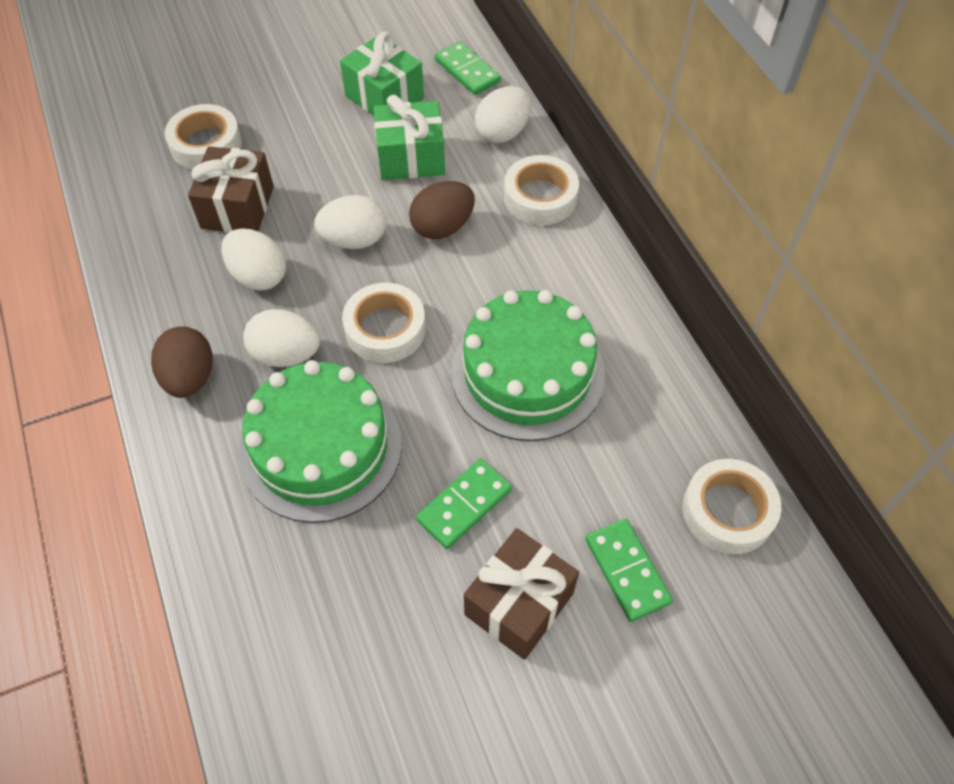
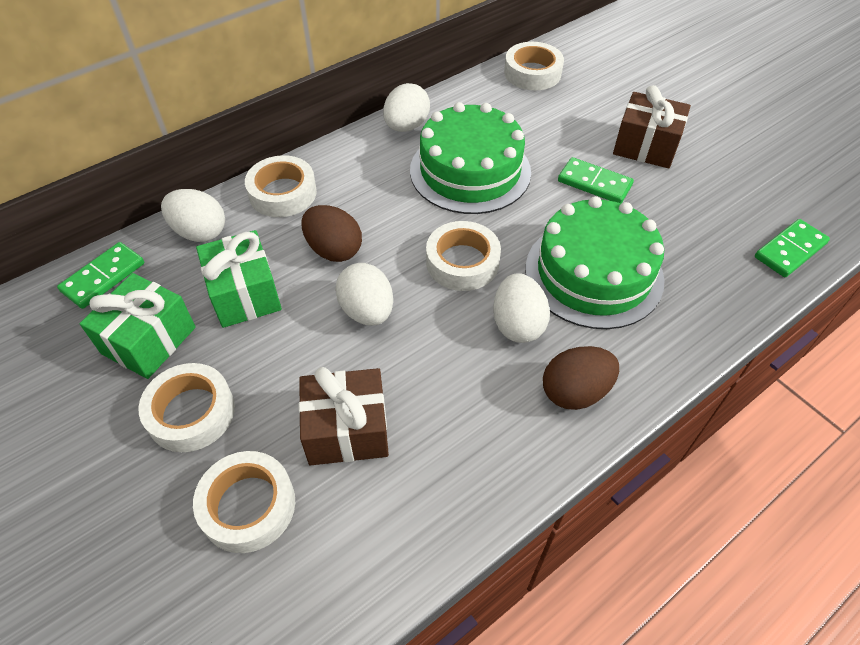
camera: 105 degrees left, 5 degrees down
(258, 276) = (436, 376): white egg -> white egg (406, 126)
(301, 119) = (191, 412): none -> white tape
(627, 571) = (595, 106): green domino -> green domino (790, 250)

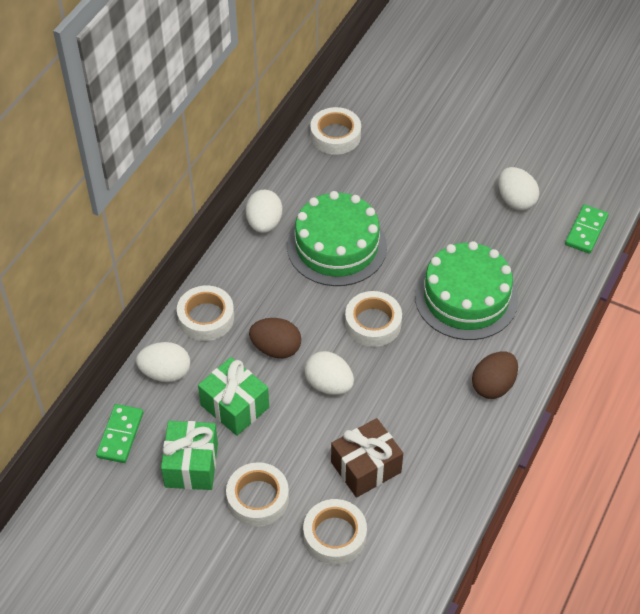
camera: 25 degrees left, 0 degrees up
(517, 324) = (434, 354): white egg -> white egg (515, 200)
(594, 183) = (432, 224): green domino -> none
(645, 146) = (455, 177): brown gift -> none

